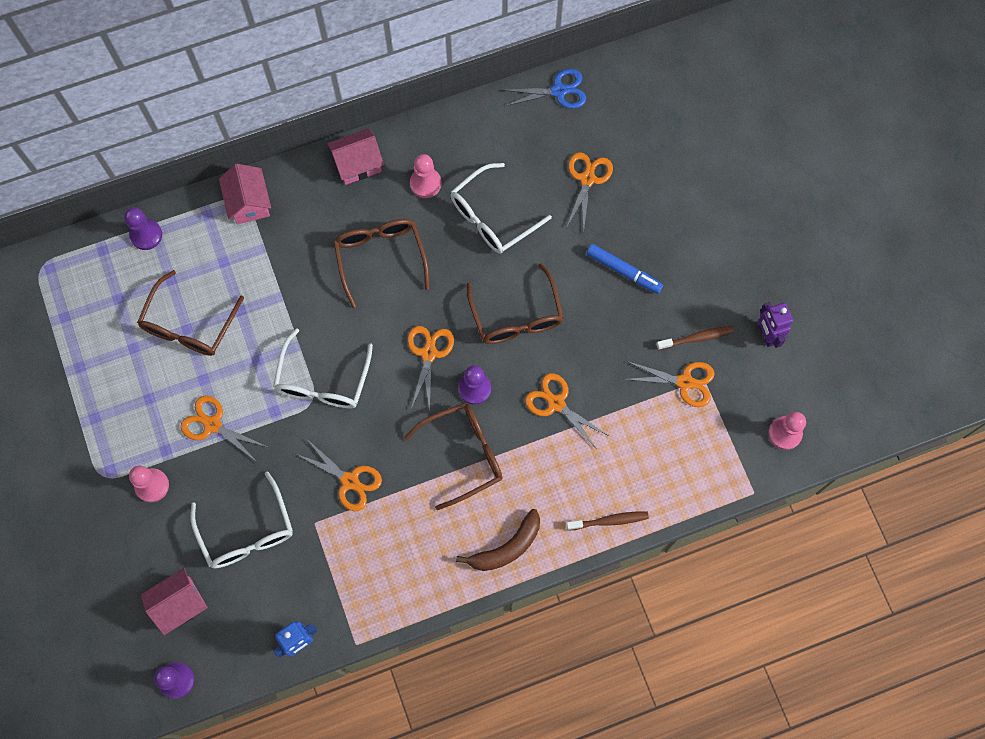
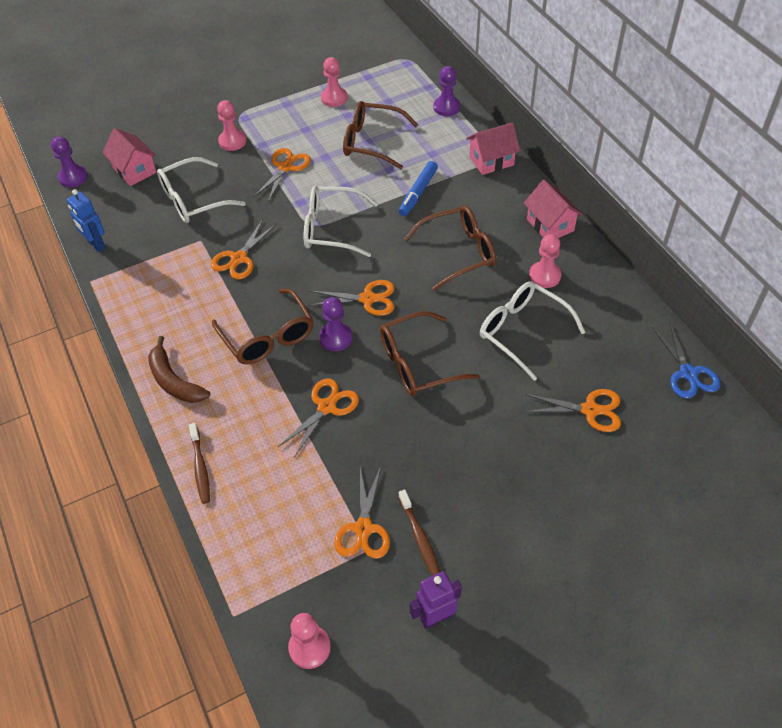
camera: 85 degrees right, 20 degrees down
(98, 360) = (334, 98): none -> pink pawn
(623, 271) = (488, 455): blue marker -> blue marker (418, 193)

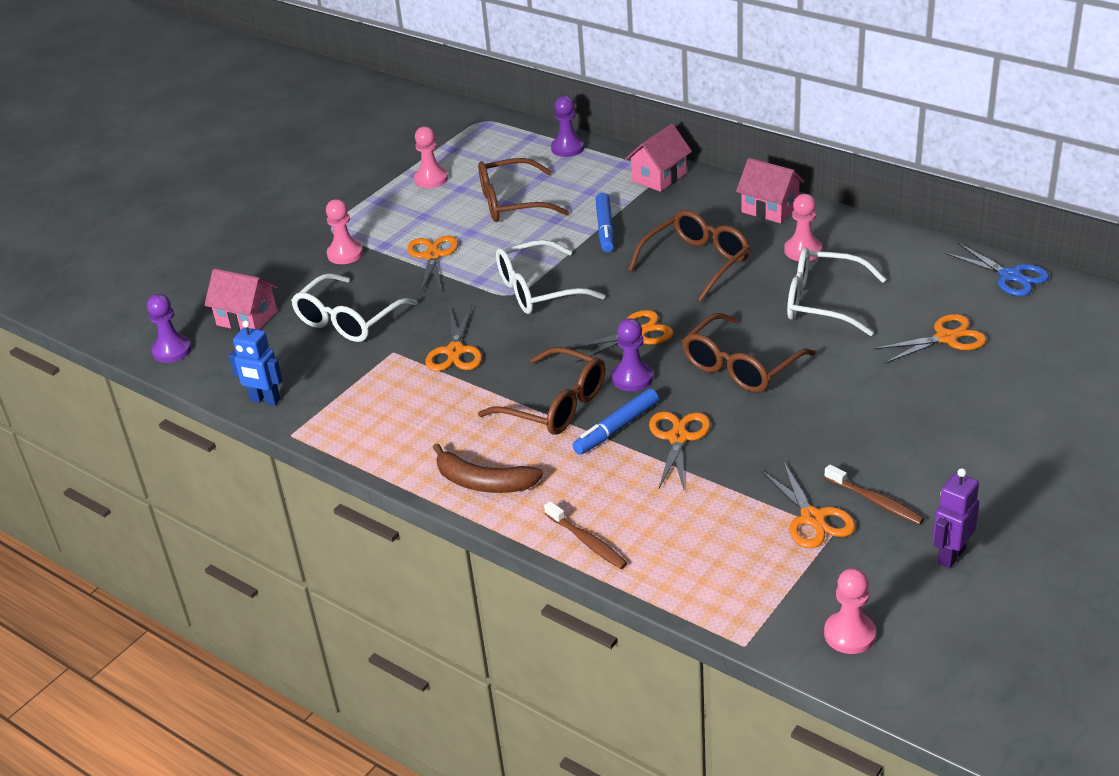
camera: 25 degrees left, 15 degrees down
(292, 377) = (616, 428): none -> blue marker

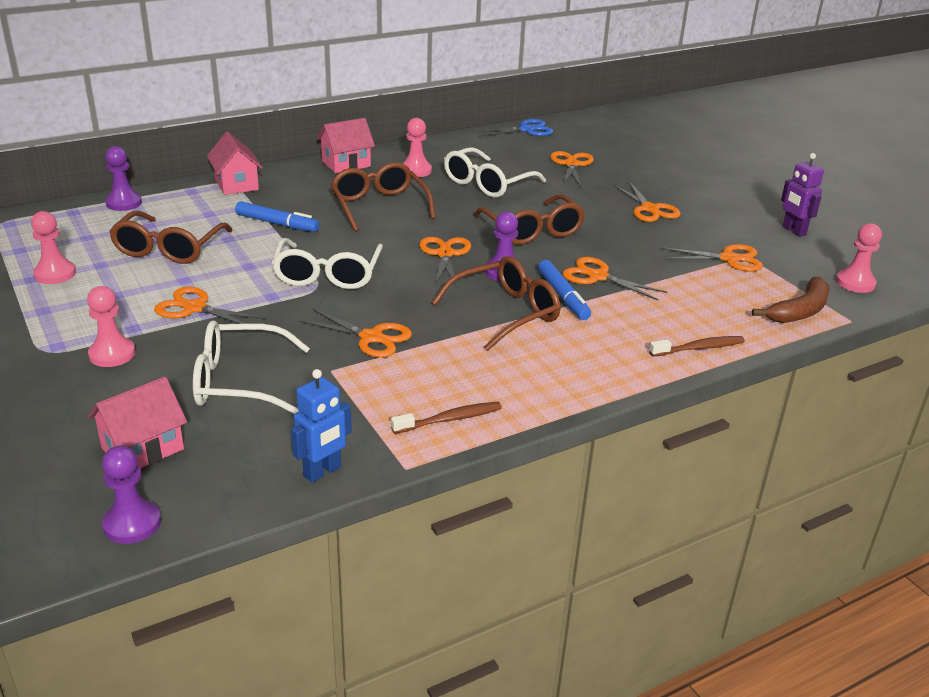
camera: 70 degrees left, 5 degrees down
(349, 320) = (240, 381): white glasses -> white glasses turned 120 degrees clockwise
(484, 482) = (584, 374): brown banana -> brown banana (800, 311)
(875, 501) = (725, 235): brown toothbrush -> brown toothbrush (450, 419)
(885, 428) = (649, 209): none -> orange scissors

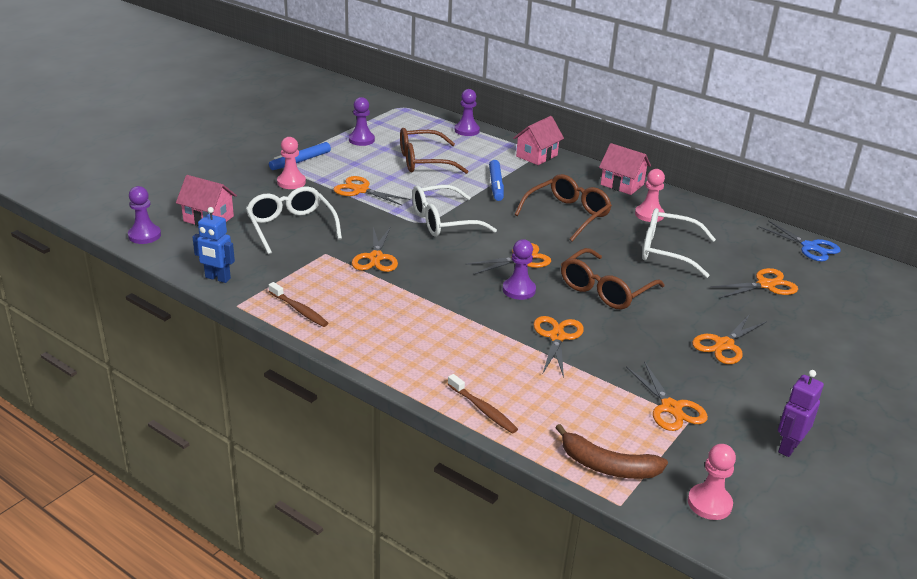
camera: 65 degrees right, 0 degrees up
(55, 274) = (361, 140): pink pawn -> purple pawn
(194, 308) = (360, 190): orange scissors -> orange scissors turned 60 degrees counterclockwise
(505, 313) = (456, 303): brown glasses -> none
(563, 296) = (506, 325): blue marker -> blue marker (300, 161)

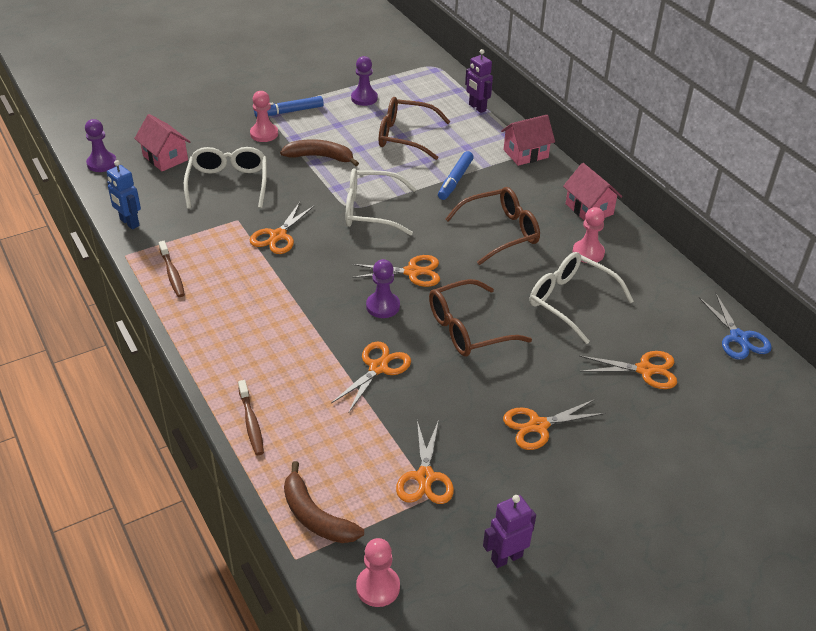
camera: 25 degrees right, 10 degrees up
(360, 190) = (320, 157): orange scissors -> brown banana
(467, 130) = (477, 107): purple pawn -> purple robot

